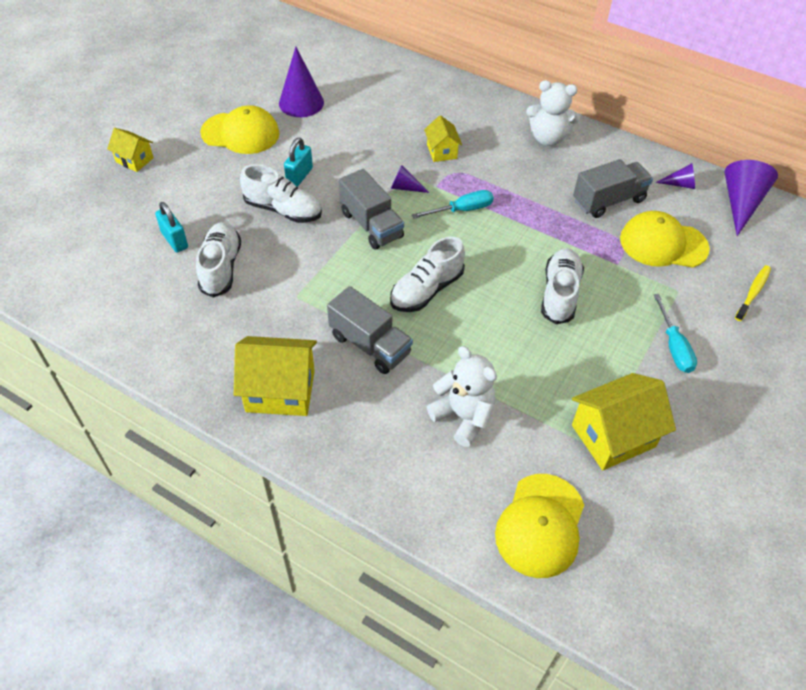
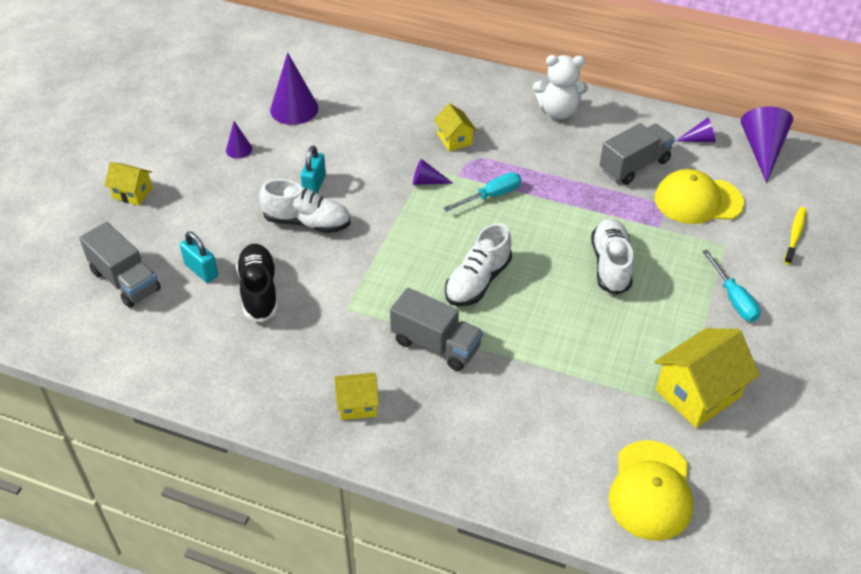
camera: 10 degrees left, 5 degrees down
(221, 267) = (259, 291): white shoe -> black shoe
(240, 133) = (239, 149): yellow cap -> purple cone
(280, 391) = (357, 405): yellow house -> yellow house, size x0.56
(371, 225) = (403, 224): grey truck -> grey truck (125, 281)
(463, 417) = (548, 400): white teddy bear -> none

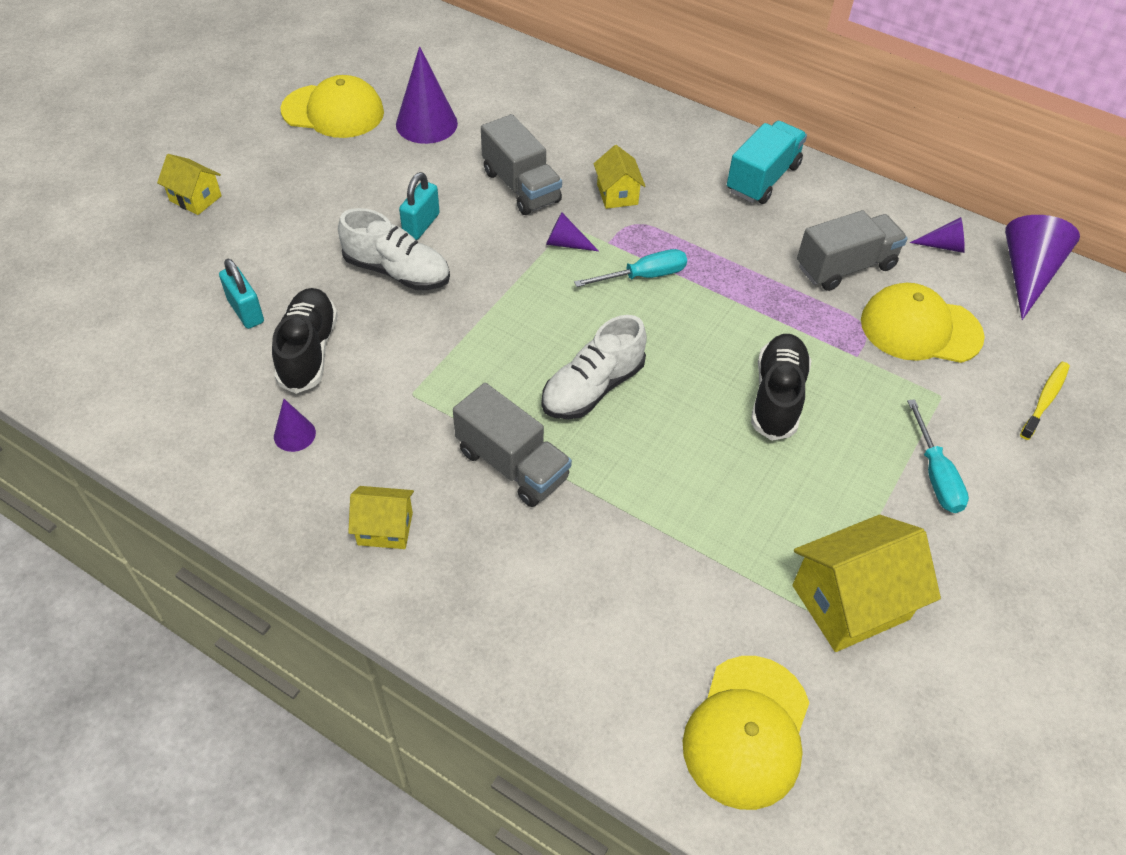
camera: 10 degrees right, 5 degrees up
(125, 281) = (149, 308): grey truck -> grey truck (521, 186)
(218, 111) = (333, 111): none -> yellow cap
(239, 149) = (342, 164): purple cone -> purple cone (294, 434)
(558, 111) = (762, 179): white teddy bear -> turquoise truck
(610, 265) = (777, 397): white shoe -> black shoe

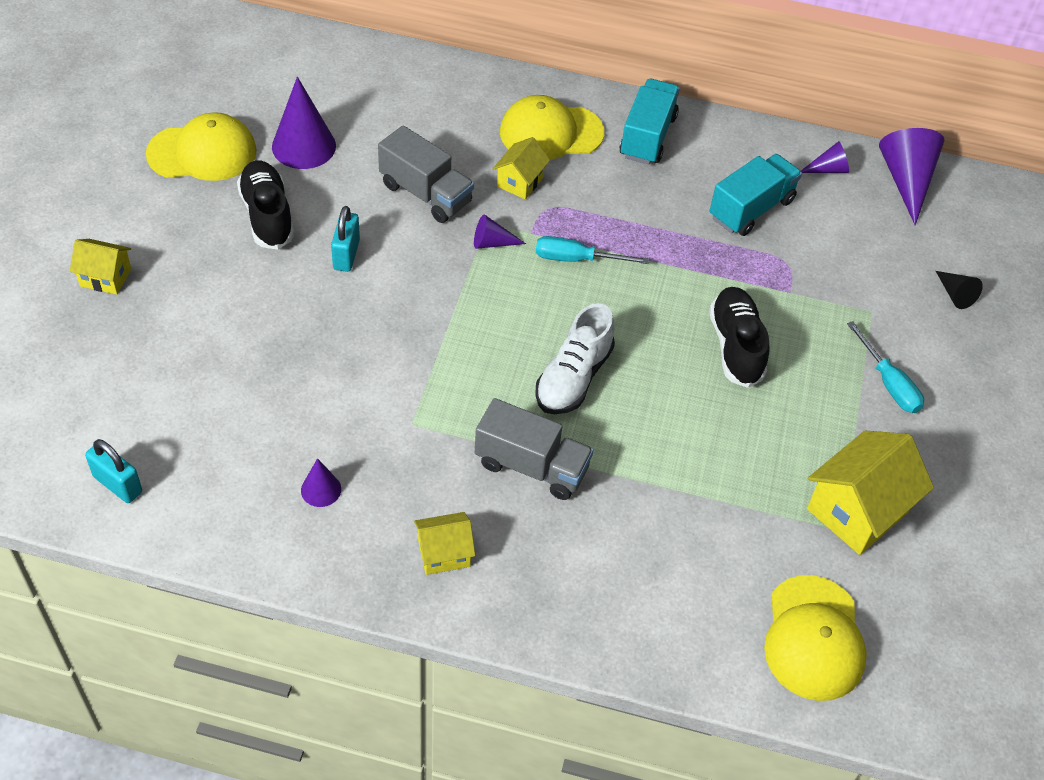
camera: 20 degrees left, 0 degrees up
(246, 311) = (216, 382): turquoise padlock -> turquoise padlock (118, 484)
(308, 351) = (296, 407): black shoe -> black shoe (267, 216)
(397, 271) = (344, 308): white shoe -> none
(617, 194) = (520, 182): yellow house -> yellow house turned 60 degrees clockwise
(643, 276) = (576, 259): turquoise screwdriver -> turquoise screwdriver turned 135 degrees counterclockwise
(845, 267) = (751, 209): grey truck -> turquoise truck
(920, 328) = (834, 253): yellow cap -> yellow cap (551, 132)
(1045, 400) = (955, 294): yellow toothbrush -> black cone

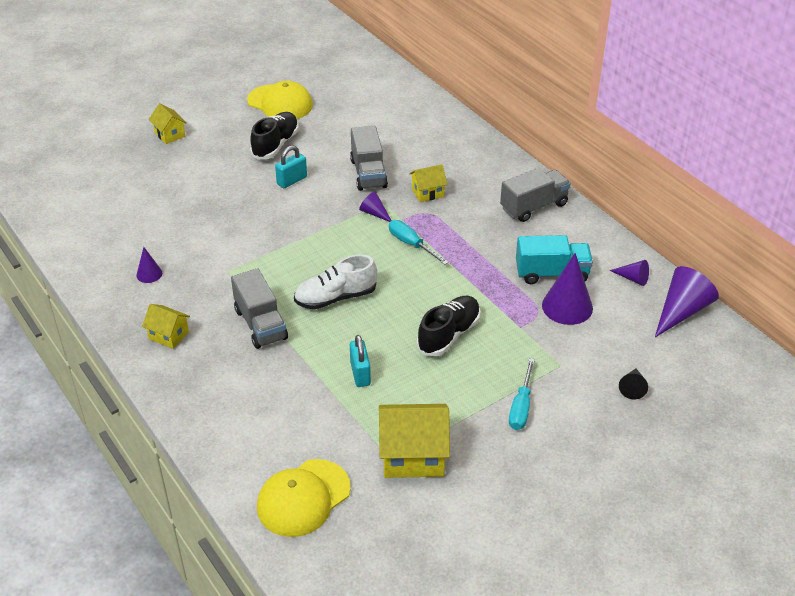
camera: 45 degrees right, 10 degrees down
(118, 484) = (69, 220): turquoise padlock -> turquoise padlock (360, 374)
(304, 146) = (333, 123): purple cone -> purple cone (567, 306)
(551, 132) = (477, 178): yellow cap -> none
(647, 137) = (534, 206): turquoise truck -> grey truck

